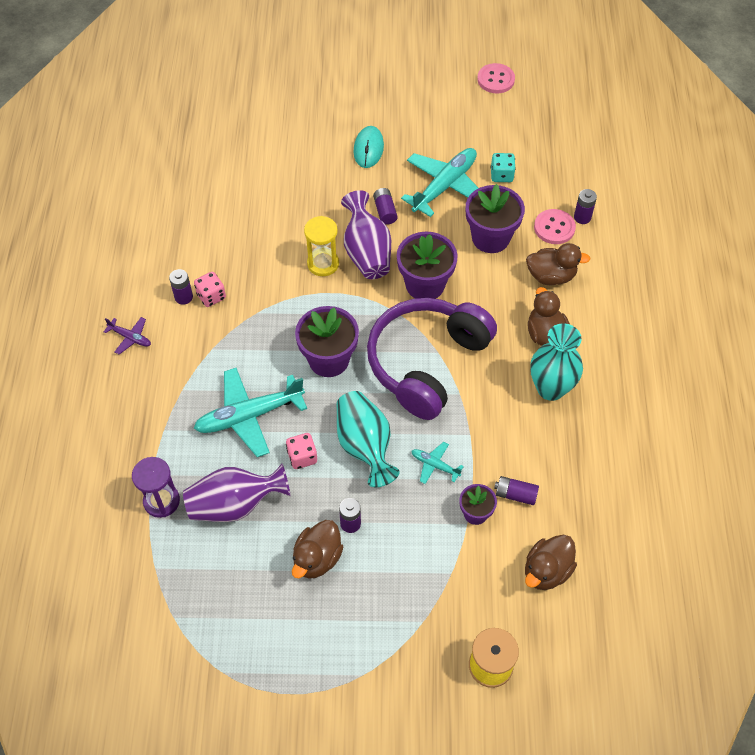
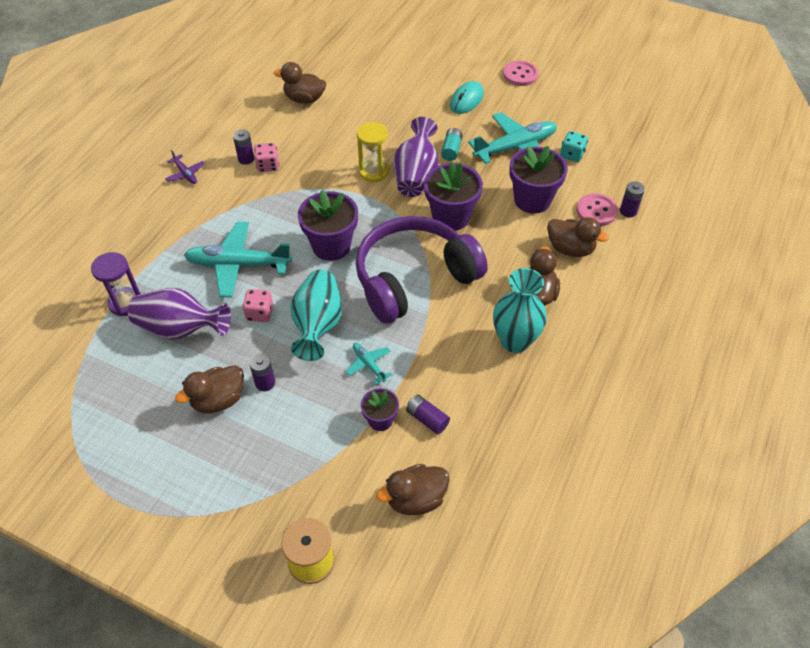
camera: 25 degrees right, 5 degrees down
(202, 205) = (304, 99): none -> brown duck
(385, 211) = (451, 150): purple battery -> turquoise battery
(495, 80) = (610, 82): pink button -> pink button (520, 75)

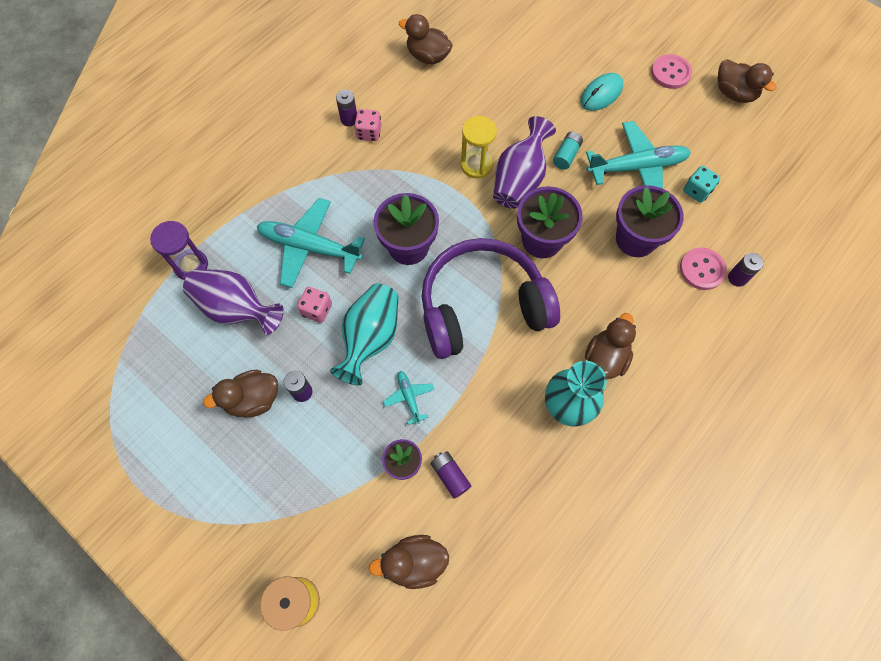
camera: 15 degrees right, 15 degrees up
(185, 174) = (284, 124): purple plane -> none
(570, 249) = (658, 310): brown duck -> brown duck (734, 93)

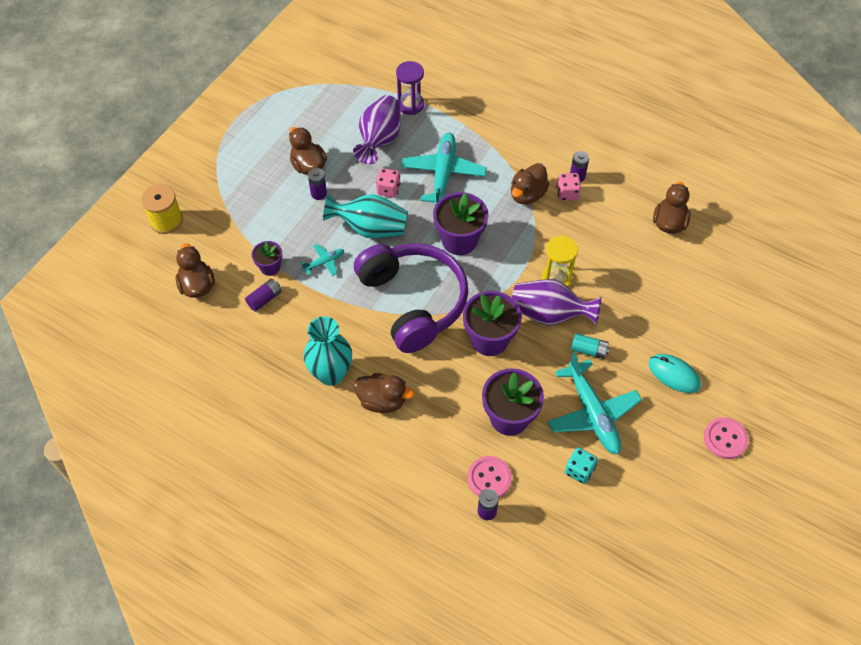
camera: 80 degrees right, 10 degrees down
(734, 93) = (719, 505): brown duck -> brown duck (527, 195)

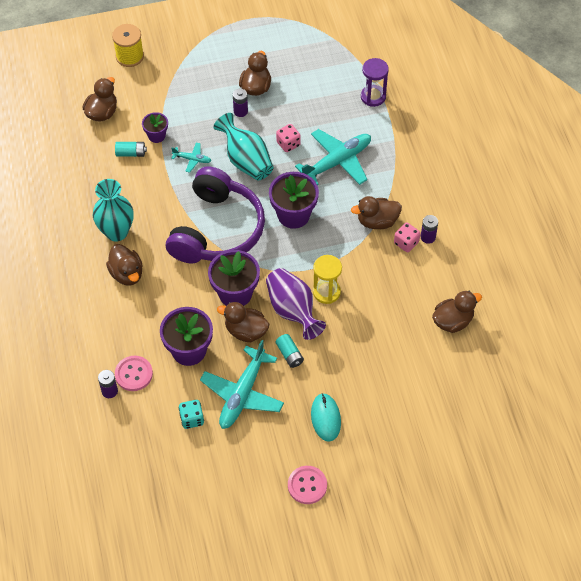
camera: 45 degrees right, 0 degrees up
(264, 299) = (131, 153): purple battery -> turquoise battery
(379, 140) = (322, 105): purple vase -> none
(534, 362) = (246, 331): none -> brown duck

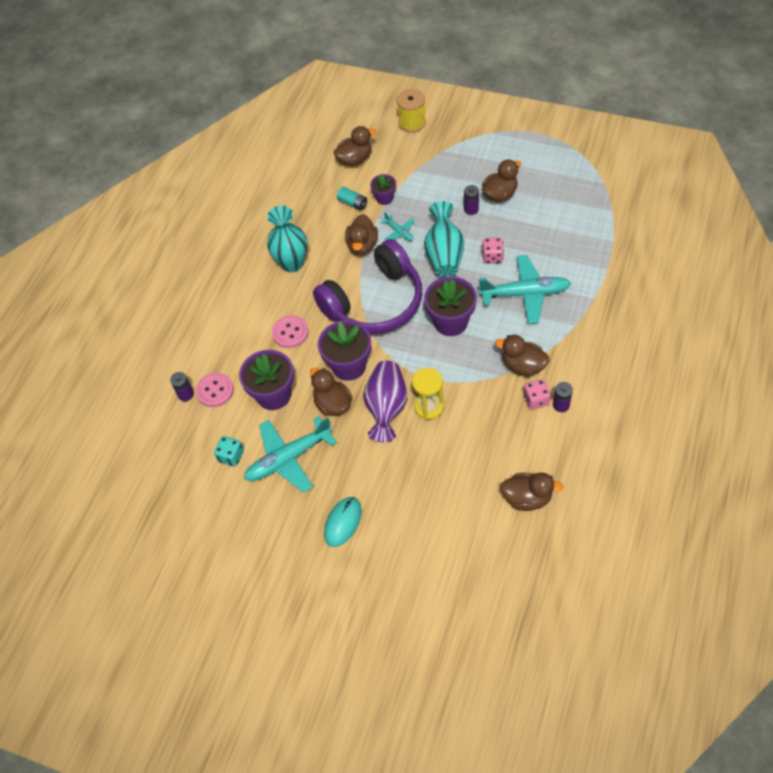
camera: 40 degrees right, 0 degrees up
(127, 274) = (273, 303): brown duck -> brown duck (362, 246)
(289, 354) = (354, 446): turquoise battery -> none
(307, 485) = (281, 575): pink button -> pink button (290, 333)
(373, 97) = (602, 250): purple hourglass -> none

